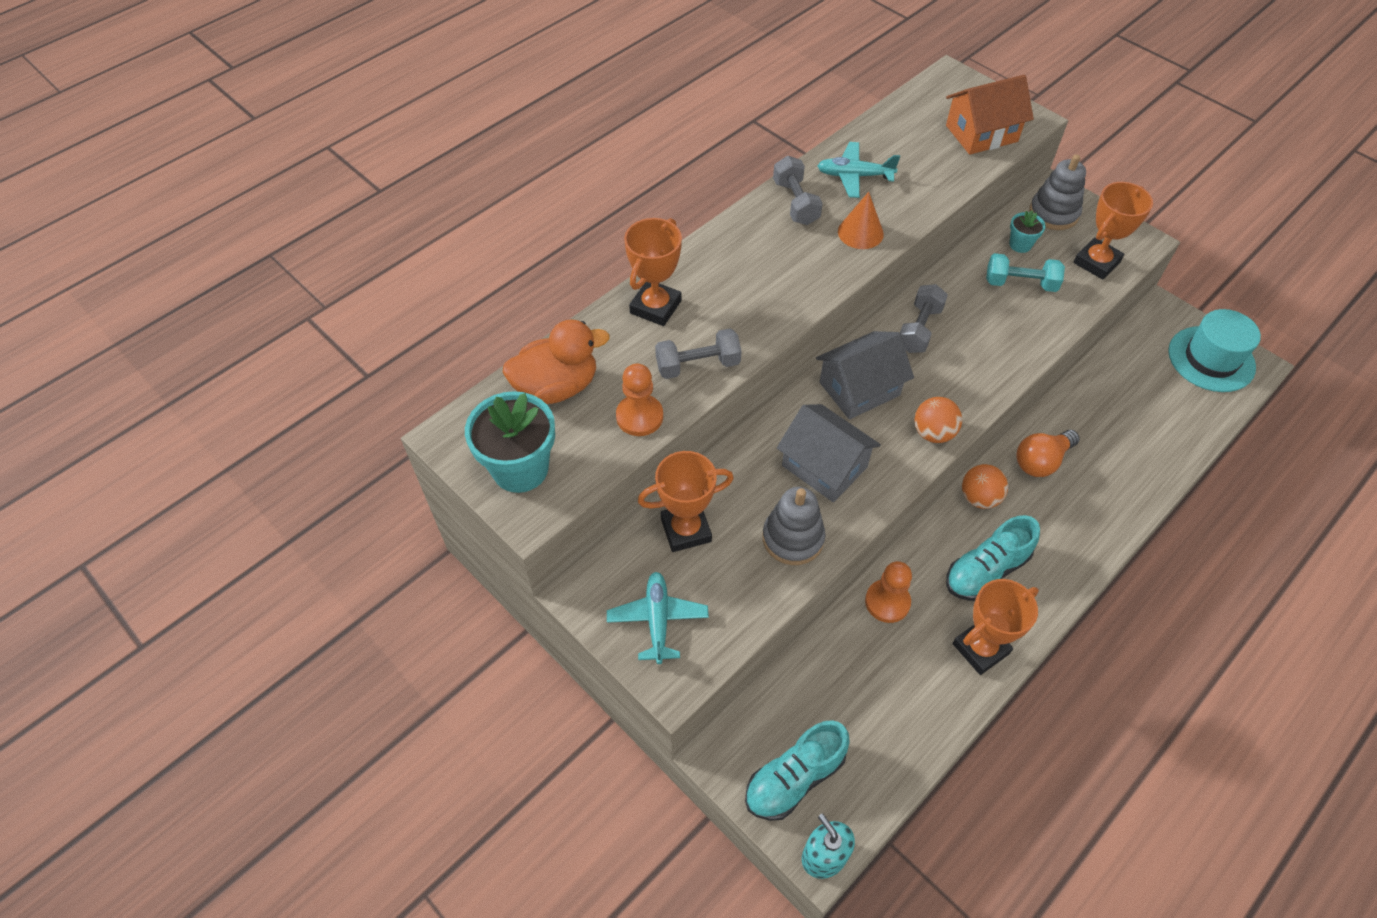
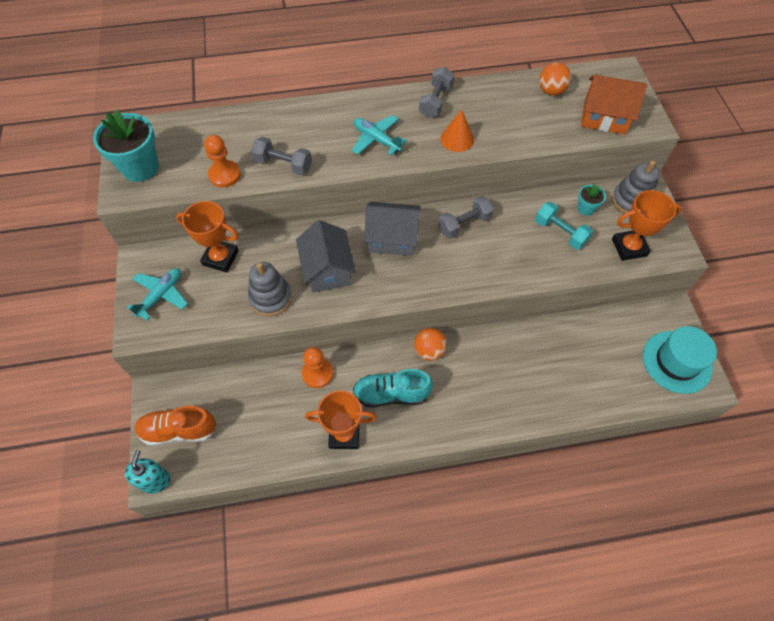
camera: 35 degrees right, 5 degrees up
(557, 387) = (200, 135): orange duck -> none
(655, 307) = (294, 120): orange trophy -> none
(794, 778) = (179, 430): turquoise shoe -> orange shoe
(854, 176) = (489, 103): turquoise plane -> turquoise plane (376, 140)
(933, 433) = (410, 289): orange ball -> orange ball (551, 91)
(1041, 461) = (490, 353): orange light bulb -> none

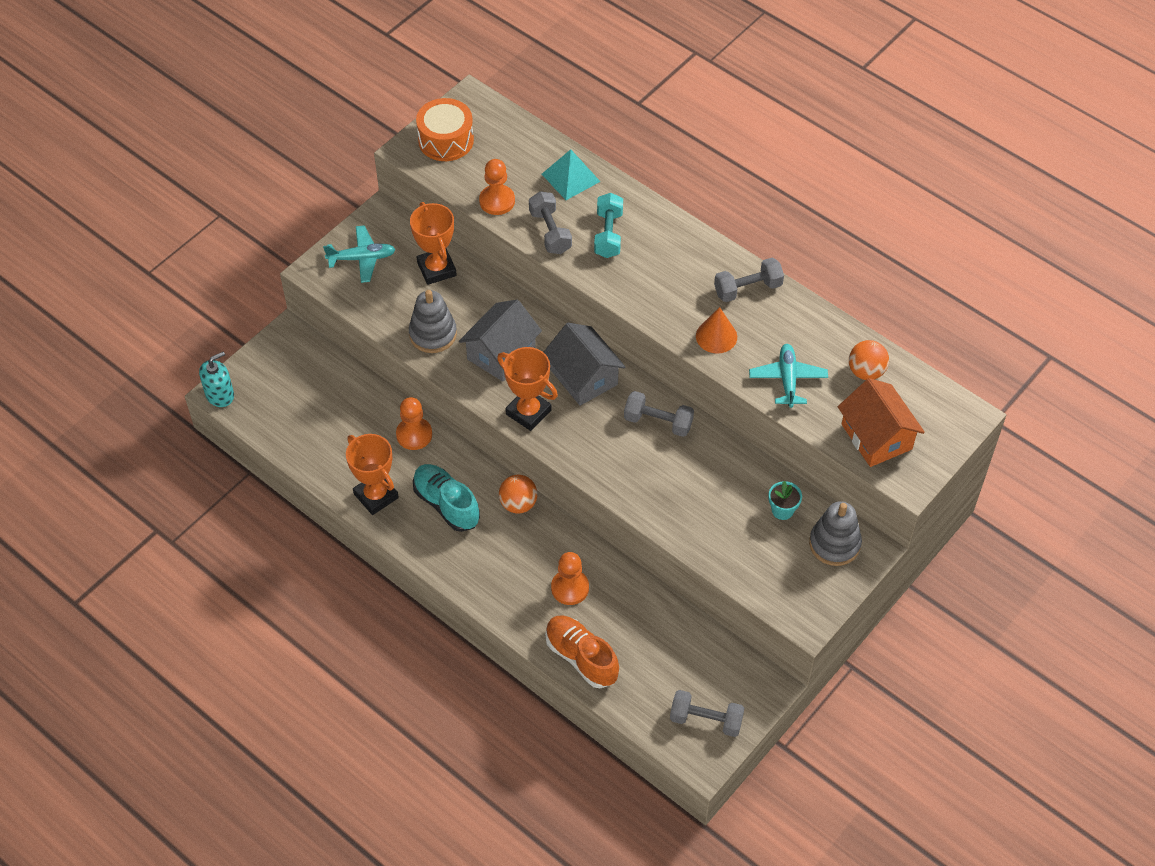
camera: 50 degrees right, 5 degrees down
(140, 167) = (446, 140): turquoise flower pot -> orange drum
(179, 430) = (273, 377): orange shoe -> orange shoe (581, 657)
(253, 125) = (570, 177): none -> turquoise pyramid
(376, 140) = (650, 277): turquoise plane -> turquoise plane (787, 379)
(519, 367) = (570, 588): none -> orange pawn
(560, 232) = (728, 506): turquoise dumbbell -> turquoise dumbbell (608, 234)
(629, 247) = (768, 574): orange trophy -> orange trophy (528, 412)
(677, 362) = (706, 720): turquoise hat -> grey dumbbell

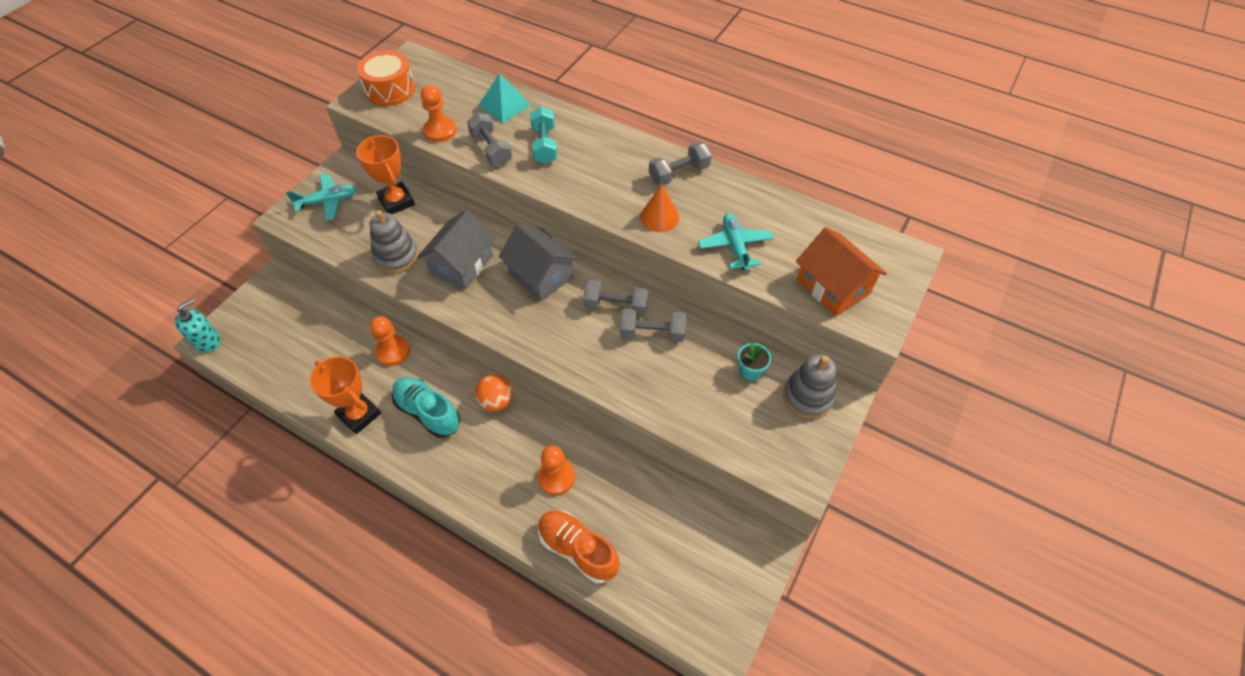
camera: 10 degrees left, 0 degrees up
(528, 412) = (493, 314): orange trophy -> none
(706, 720) = (715, 597): grey dumbbell -> grey dumbbell (652, 333)
(866, 371) = (805, 229): orange ball -> none

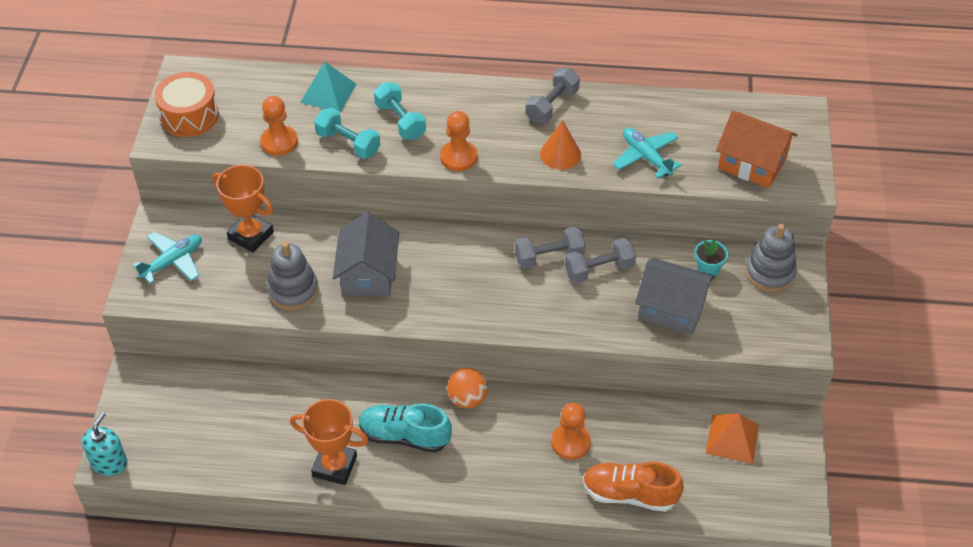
camera: 25 degrees left, 5 degrees down
(393, 351) = (326, 394): orange pawn -> orange pawn (458, 157)
(491, 149) = (348, 143): grey dumbbell -> turquoise dumbbell
(541, 275) = (456, 255): grey house -> grey house (671, 308)
(701, 537) = (732, 438): none -> orange pyramid

